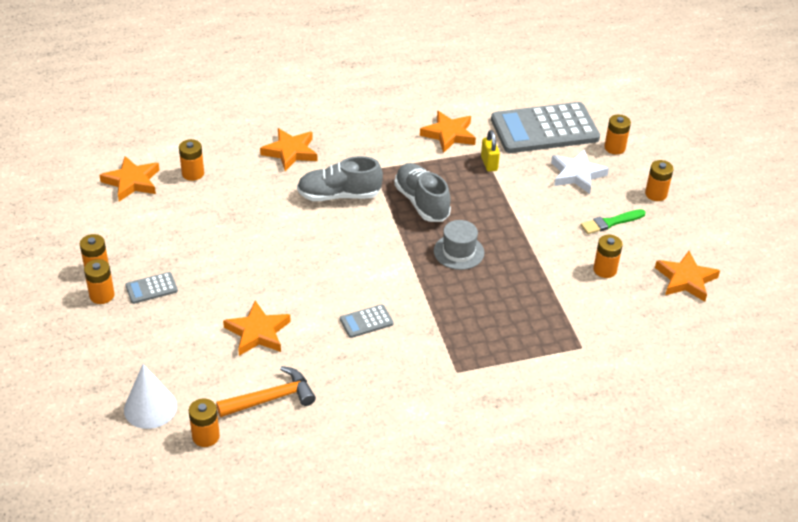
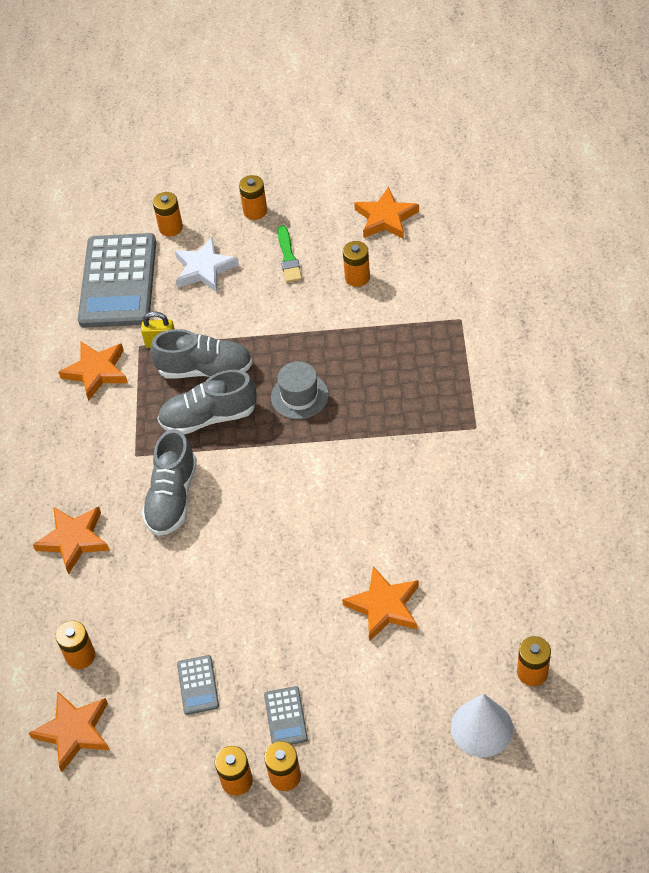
camera: 70 degrees left, 10 degrees up
(271, 398) = (486, 602): orange hammer -> none
(366, 321) = (388, 498): grey calculator -> grey calculator (198, 685)
(469, 192) = (205, 370): none -> grey shoe

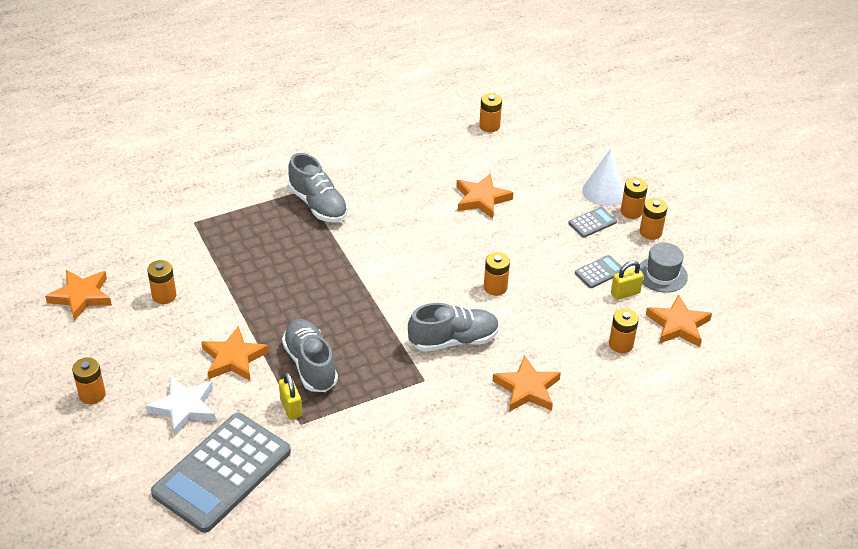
camera: 120 degrees left, 10 degrees down
(96, 372) = (344, 444): orange star -> orange star (234, 358)
(118, 281) = (222, 472): grey calculator -> grey calculator turned 150 degrees clockwise
(151, 697) = (625, 293): none -> yellow padlock
(170, 228) = (132, 456): orange battery -> orange battery (495, 287)
(209, 417) = (362, 345): grey shoe -> grey shoe (318, 205)
(288, 257) = (151, 350): green brush -> none
(299, 396) = (314, 294): grey hat -> grey hat (662, 274)
(482, 728) = (540, 138): white cone -> white cone (604, 191)

